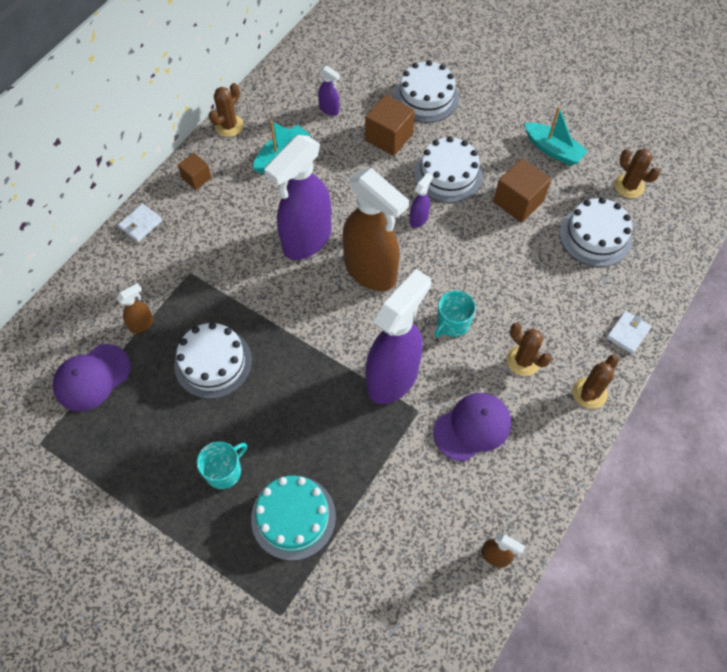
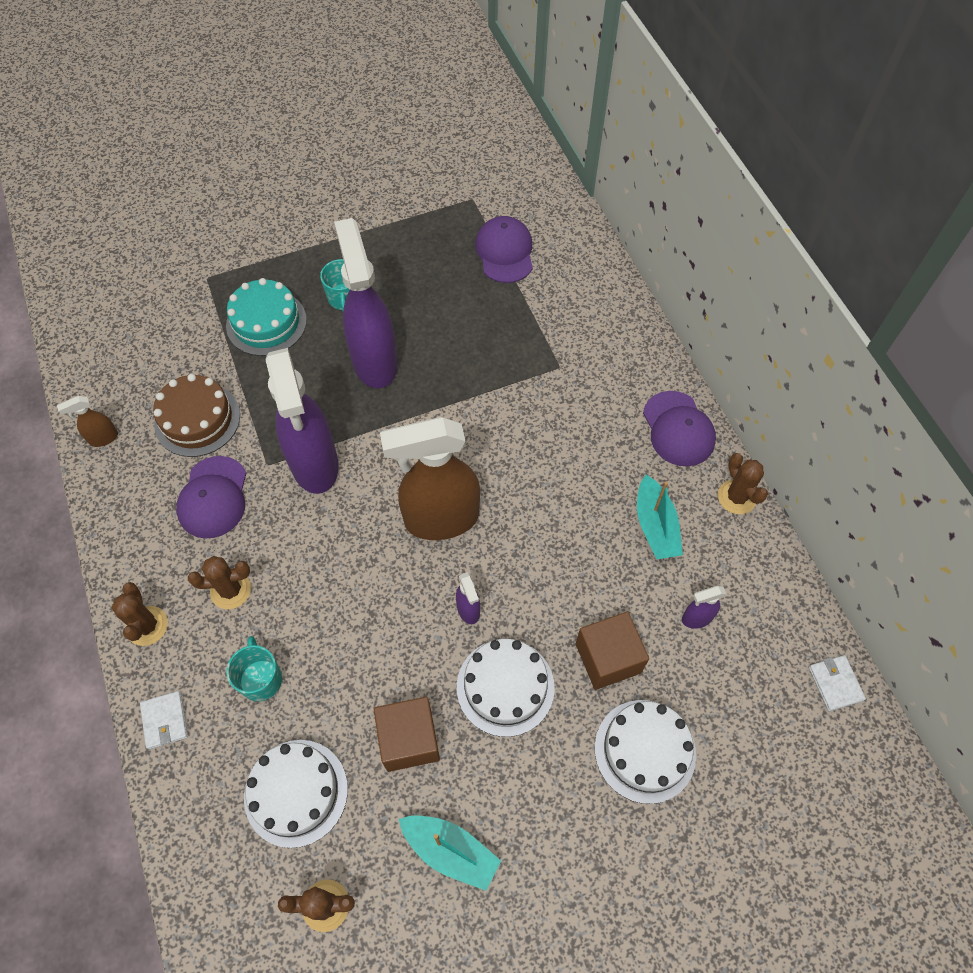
camera: 125 degrees right, 0 degrees up
(140, 224) = (649, 355): white wallet -> white wallet (835, 683)
(142, 324) = (531, 306): brown spray bottle -> none
(196, 178) = (678, 429): brown cube -> purple cap
(213, 363) = (448, 338): white cake -> none
(306, 240) = (523, 483): purple spray bottle -> purple spray bottle (374, 361)
(422, 495) = (197, 419): none -> brown cake
(452, 323) = (323, 554): turquoise mug -> turquoise mug (261, 679)
(553, 150) = (450, 851): turquoise boat -> turquoise boat turned 135 degrees counterclockwise

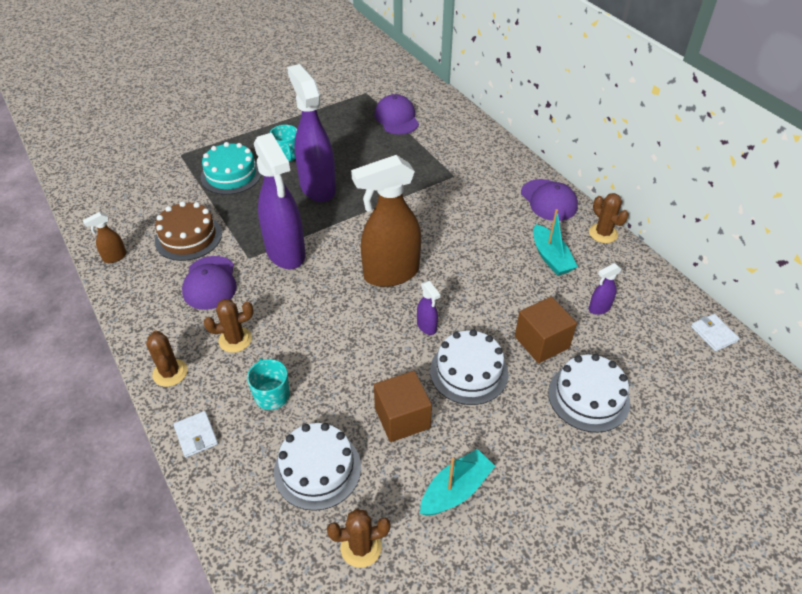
camera: 10 degrees left, 15 degrees down
(450, 851) = (456, 490): turquoise boat -> turquoise boat turned 60 degrees counterclockwise

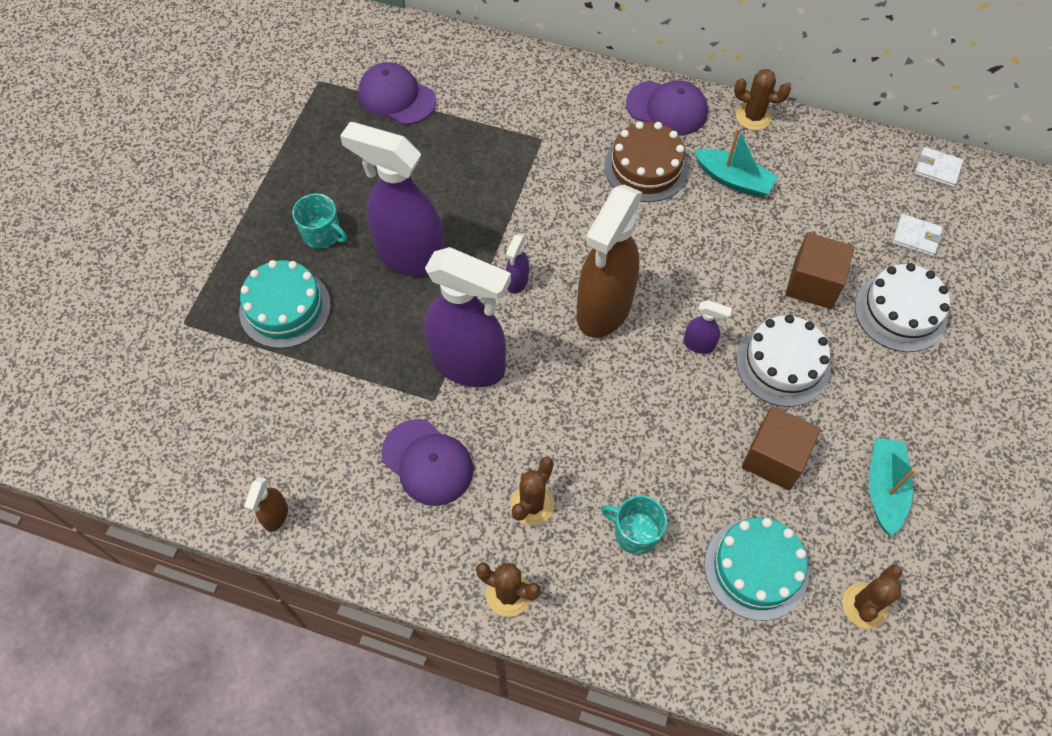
camera: 40 degrees left, 15 degrees up
(188, 237) = (333, 426): brown cake -> brown cake (646, 167)
(196, 435) = (612, 633): white wallet -> white wallet (916, 237)
(317, 469) = (756, 568): white cake -> turquoise cake
(599, 308) = (826, 209): purple spray bottle -> purple spray bottle (517, 282)

